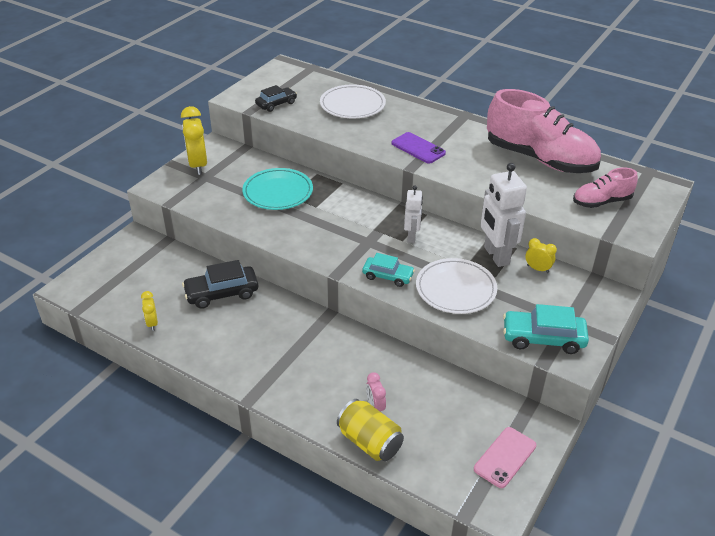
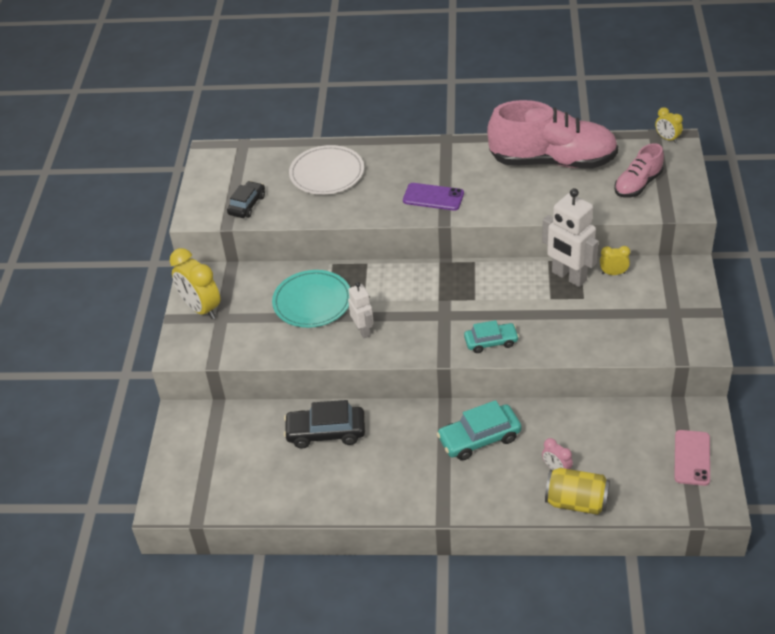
camera: 25 degrees left, 5 degrees up
(152, 323) = (286, 495): yellow clock -> yellow clock (667, 138)
(222, 293) = (326, 432): black car -> black car turned 45 degrees clockwise
(411, 236) = (480, 291): white robot -> white robot (363, 330)
(455, 289) = (560, 326): white plate -> none
(543, 338) = (665, 338): turquoise car -> turquoise car (479, 438)

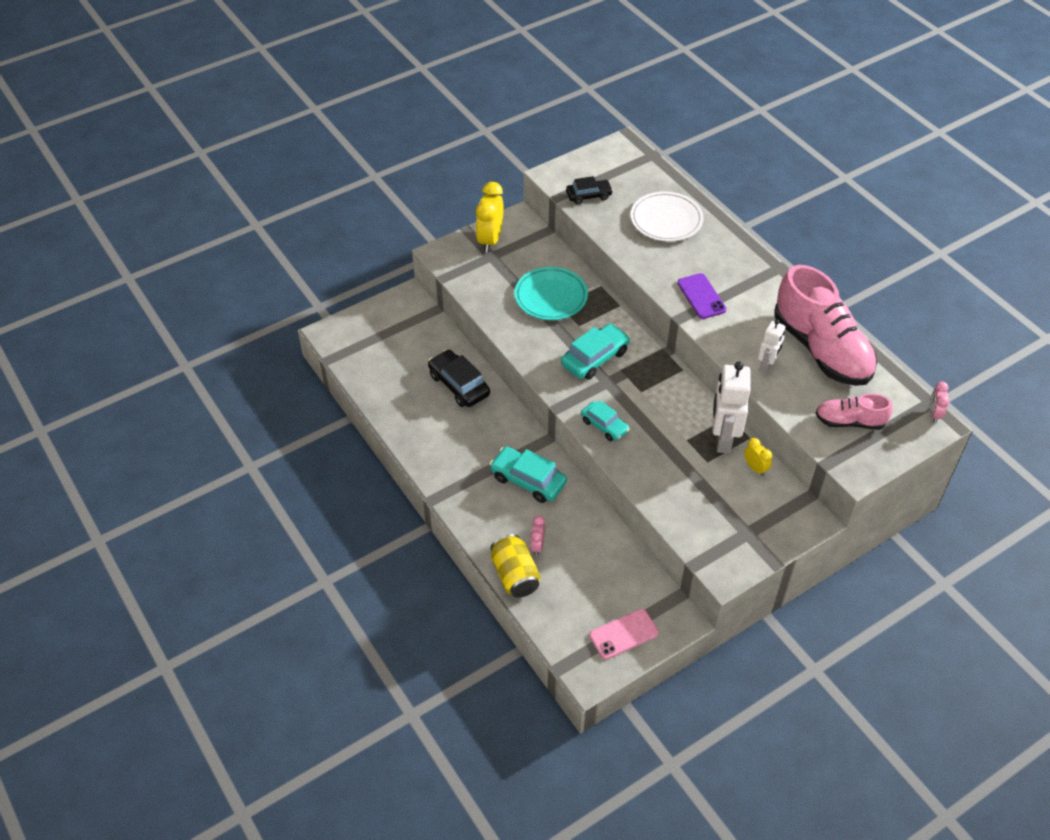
camera: 50 degrees right, 5 degrees up
(363, 330) = (548, 342): white robot -> white robot (767, 366)
(411, 309) = (595, 358): none -> turquoise car
(667, 138) = (934, 414): yellow clock -> pink clock

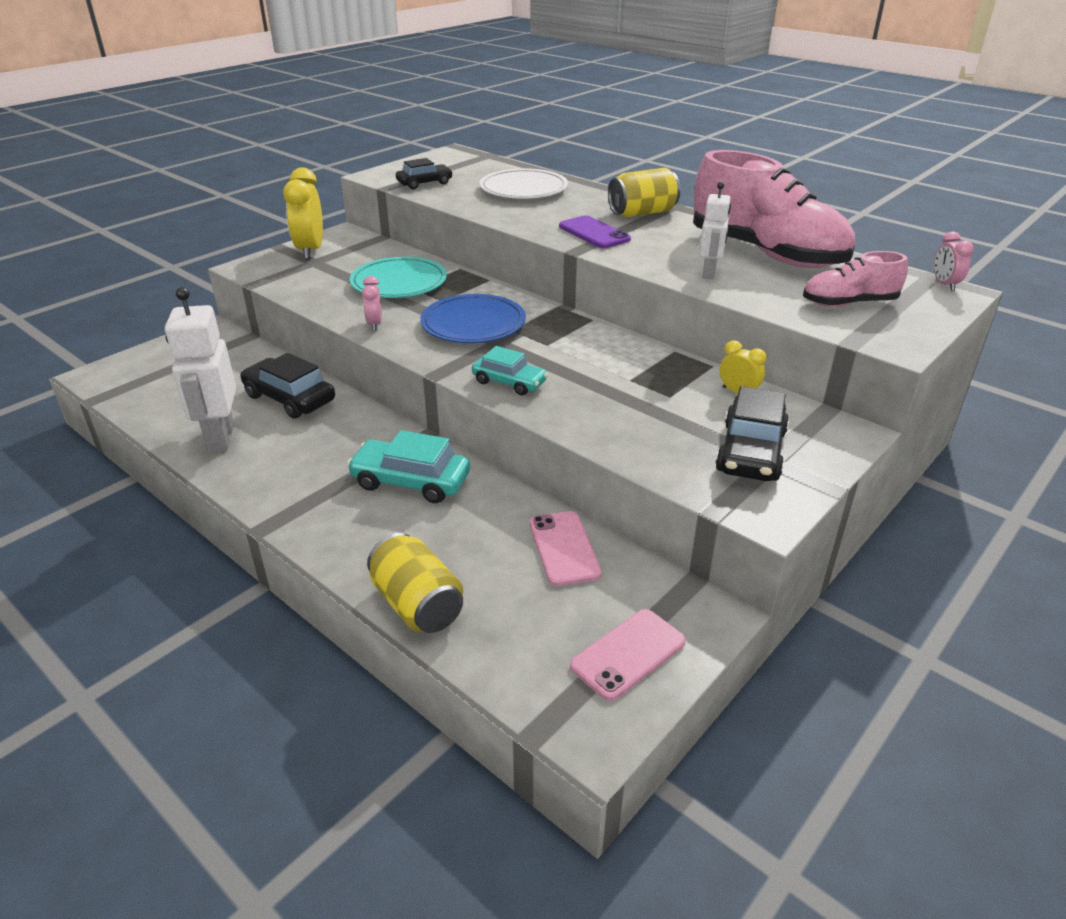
camera: 15 degrees left, 15 degrees down
(537, 546) = (445, 558): pink clock -> pink clock (374, 324)
(595, 358) = (473, 324): turquoise car -> blue plate
(610, 555) = (564, 548): none -> pink phone
(723, 439) = (678, 372): white robot -> white robot (220, 438)
(738, 523) = (751, 452): none -> black car
(750, 274) = (642, 213): none -> yellow can

